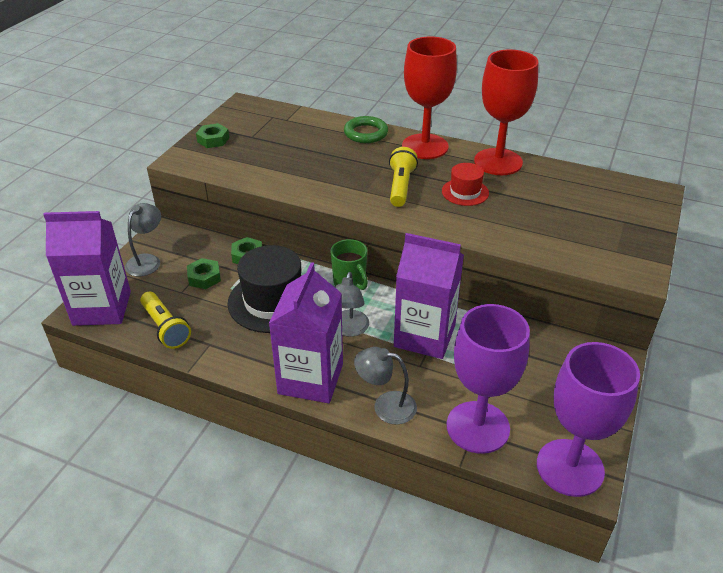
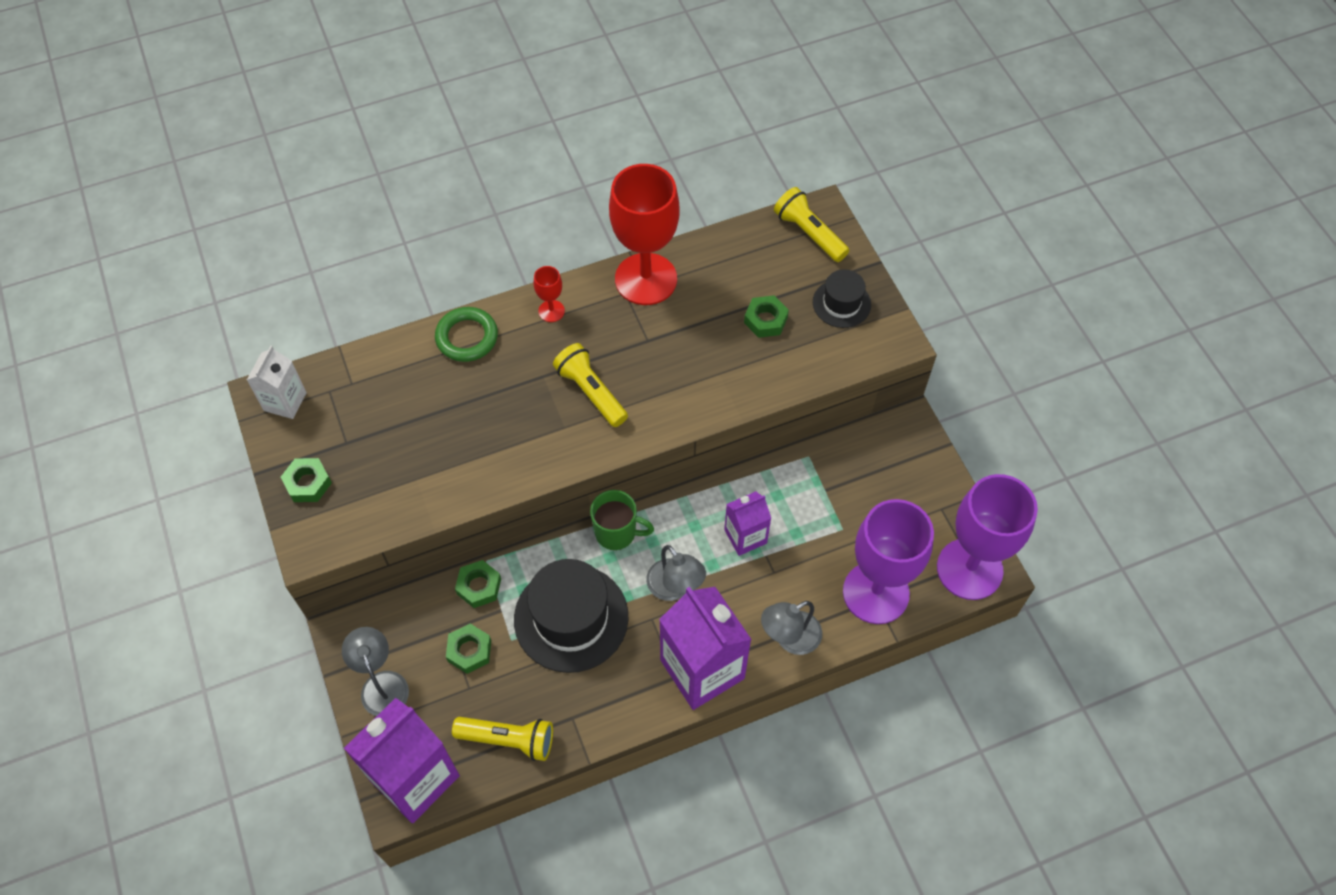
camera: 45 degrees left, 20 degrees up
(248, 110) = (285, 401): none -> white carton
(424, 336) = (745, 536): purple carton -> purple carton, size x0.55
(425, 146) = (551, 311): red goblet -> red goblet, size x0.42
(465, 192) = (659, 350): red hat -> none
(553, 215) = (765, 320): none -> green nut
(619, 236) = (841, 303): none -> black hat
(636, 196) = (809, 233): none -> yellow flashlight

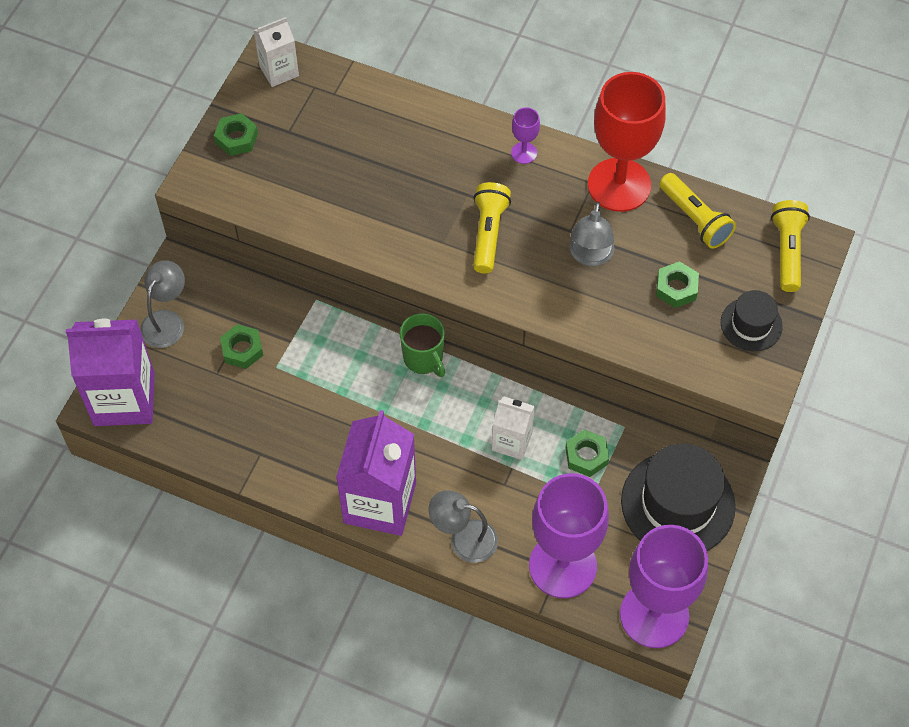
camera: 45 degrees right, 0 degrees up
(467, 337) = (444, 124): green ring -> none
(479, 586) = (293, 313): green nut -> green nut (586, 456)
(508, 739) = (205, 429): yellow flashlight -> yellow flashlight (695, 219)
(551, 311) = (524, 153): red goblet -> purple goblet
(571, 618) = (330, 388): black hat -> black hat (678, 503)
(675, 588) = (422, 432): grey lamp -> grey lamp (590, 256)
(745, 536) = (512, 441): purple carton -> white carton

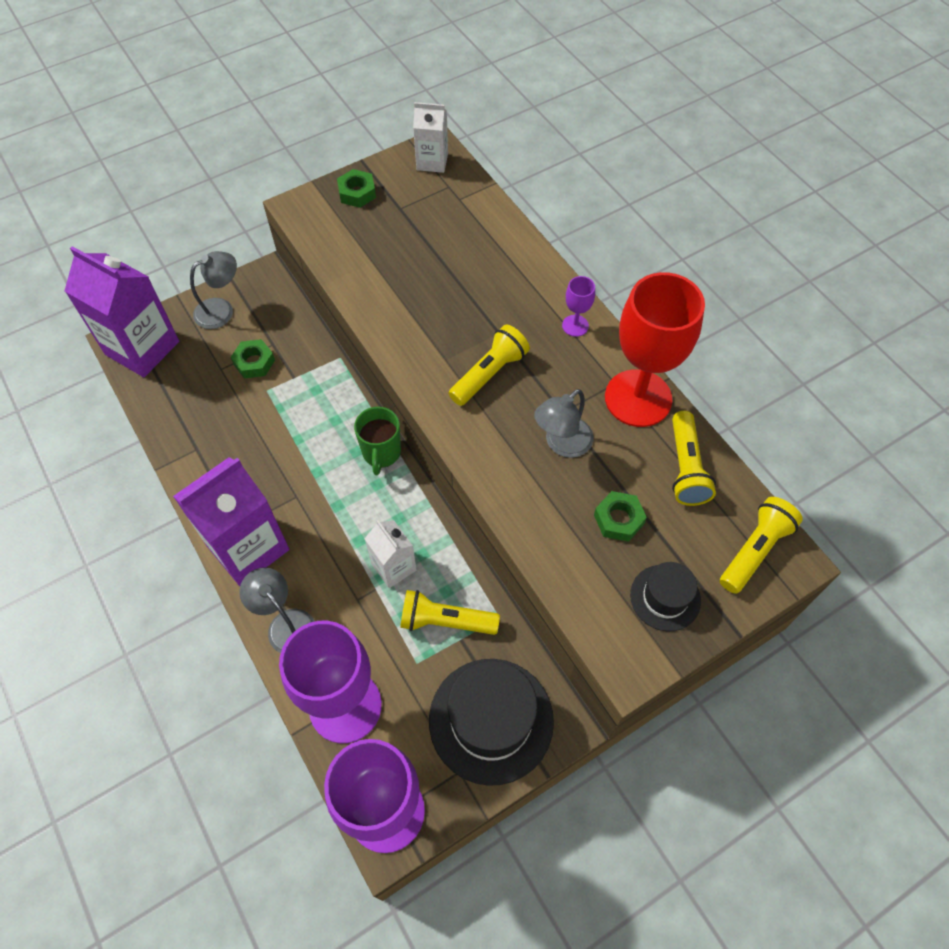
camera: 35 degrees right, 0 degrees up
(586, 456) = (445, 621): green nut -> yellow flashlight

